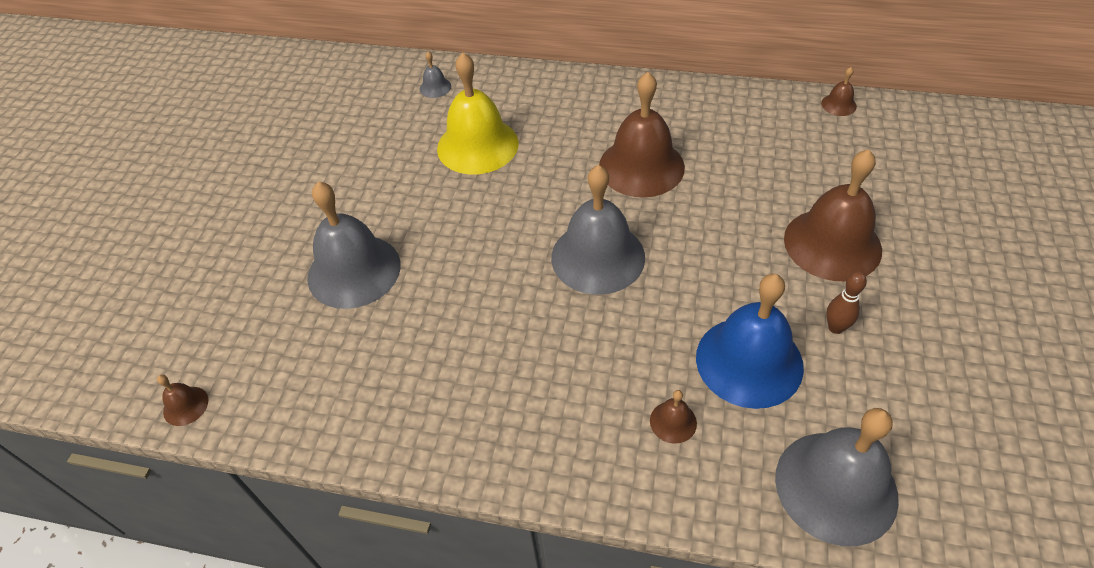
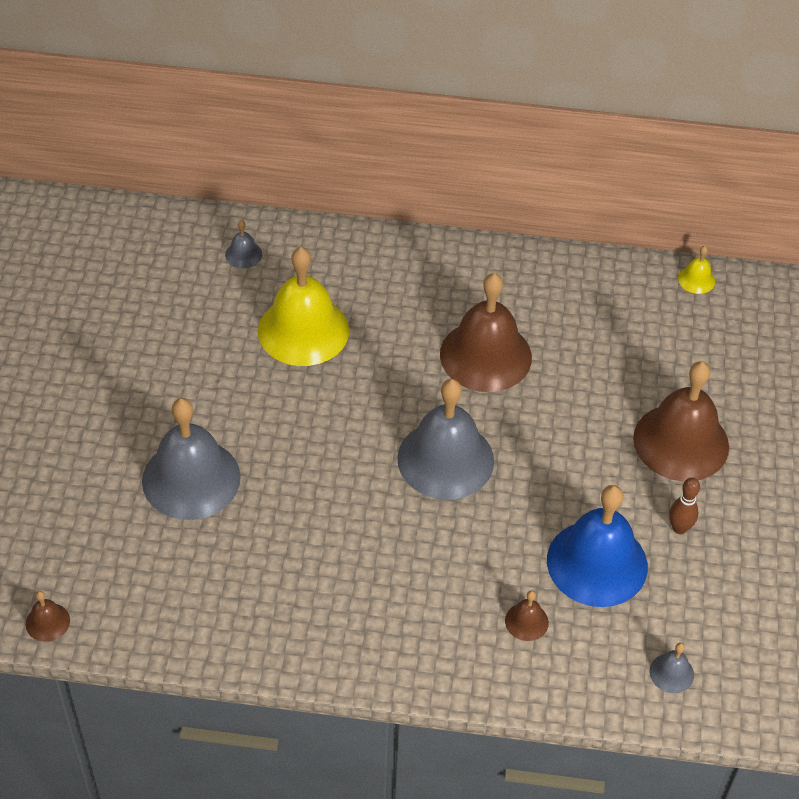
camera: 10 degrees left, 0 degrees up
(836, 487) = (671, 673): grey bell -> grey bell, size x0.42
(838, 104) = (696, 279): brown bell -> yellow bell

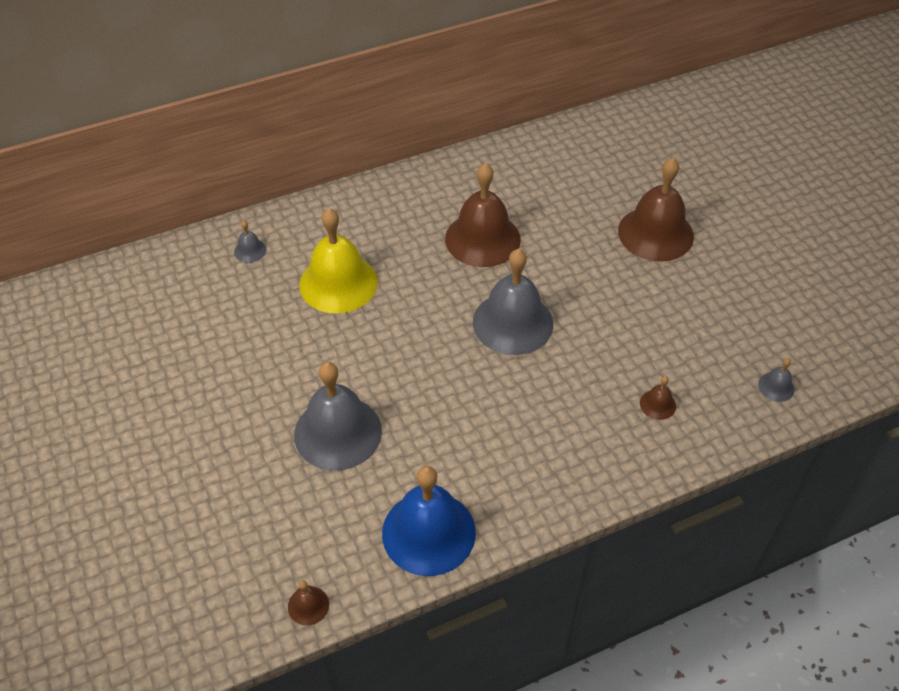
camera: 30 degrees left, 0 degrees up
(597, 563) = (669, 340): blue bell -> blue bell (428, 532)
(679, 528) = (701, 289): brown bowling pin -> none
(696, 279) = (579, 126): yellow bell -> none

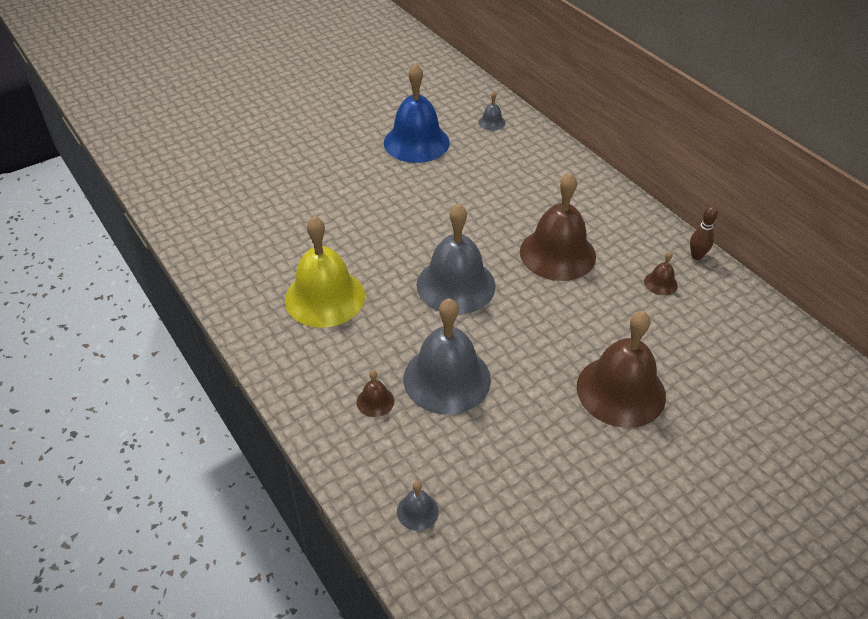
camera: 80 degrees right, 5 degrees down
(308, 605) = (164, 204): brown bell -> brown bell (660, 283)
(338, 283) = (471, 173): yellow bell -> yellow bell (325, 297)
(338, 432) = (316, 195): grey bell -> grey bell (447, 378)
(428, 532) = (225, 257): blue bell -> blue bell (416, 142)
(504, 148) = (696, 256): none -> brown bowling pin

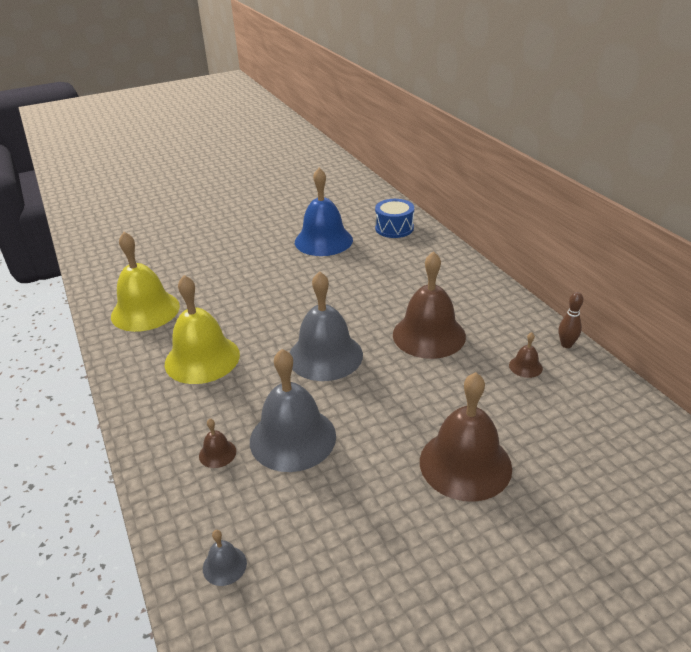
camera: 10 degrees right, 10 degrees down
(241, 243) = (145, 311): none -> yellow bell
(492, 122) = (394, 228): grey bell -> blue drum

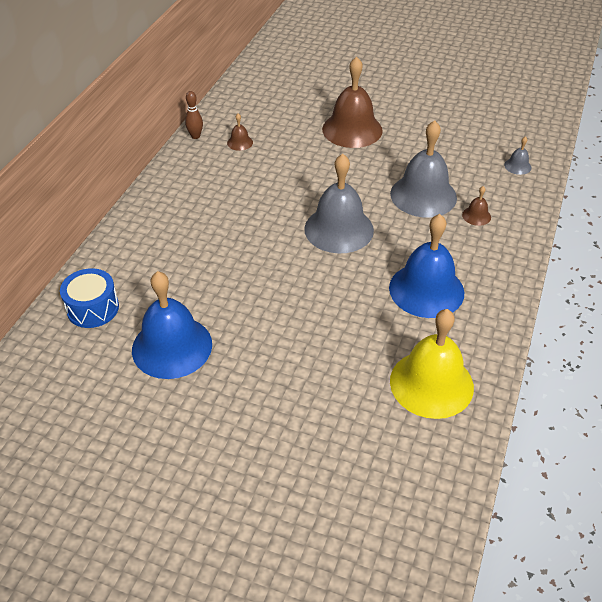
camera: 135 degrees left, 10 degrees up
(202, 358) = (426, 290): yellow bell -> blue bell
(429, 335) = (254, 195): brown bell -> none

